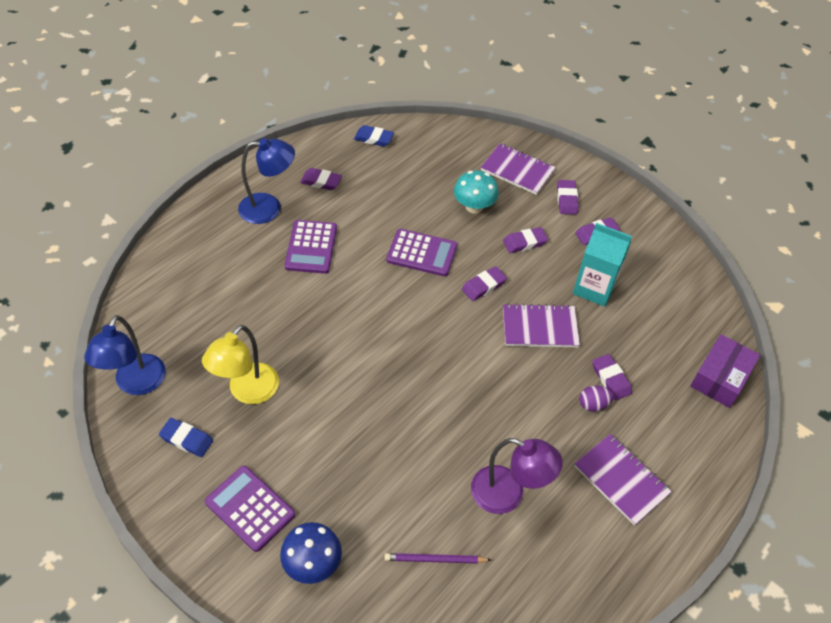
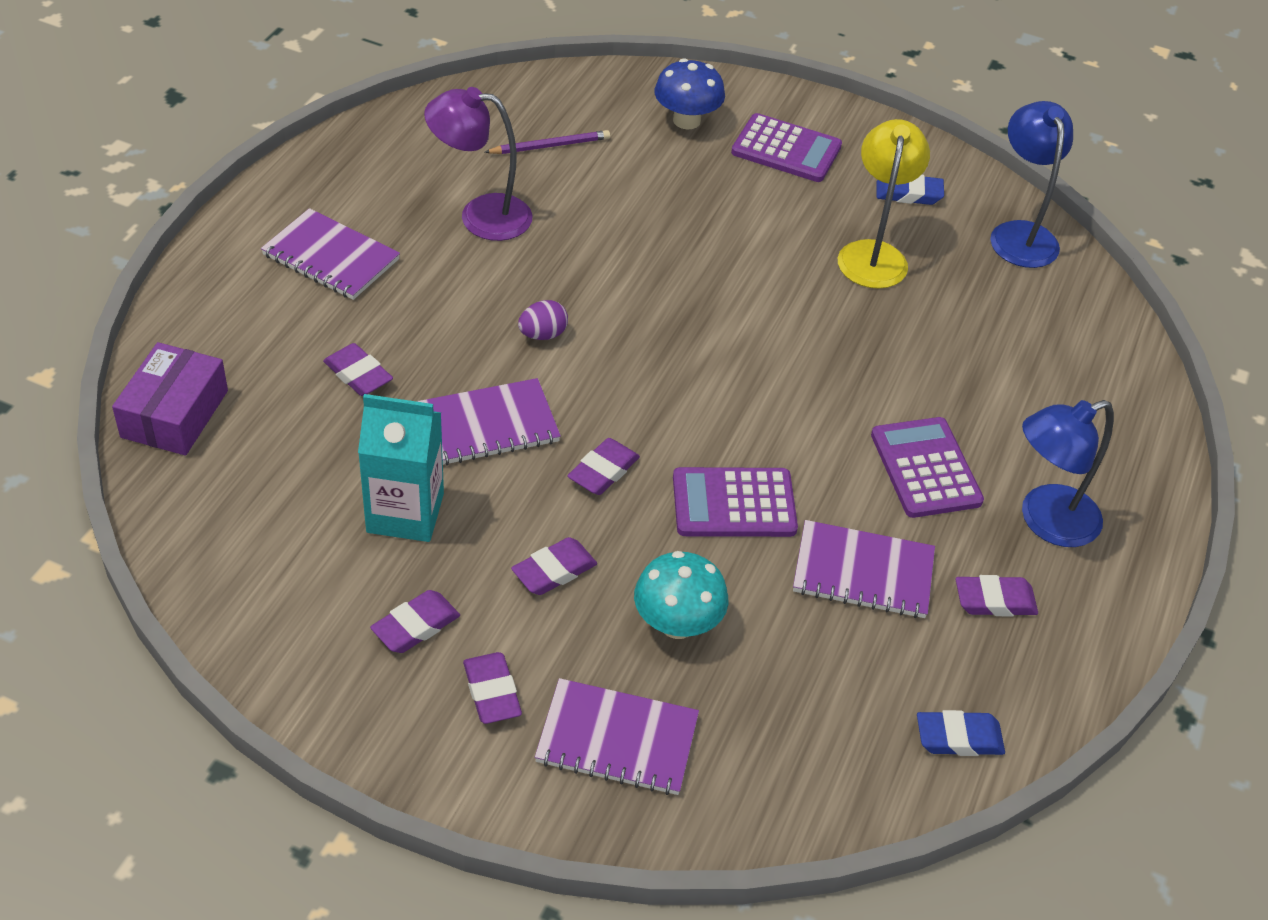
camera: 160 degrees right, 5 degrees down
(375, 207) = (863, 572): none -> purple notebook
(593, 404) = (382, 335): purple egg -> purple egg (543, 334)

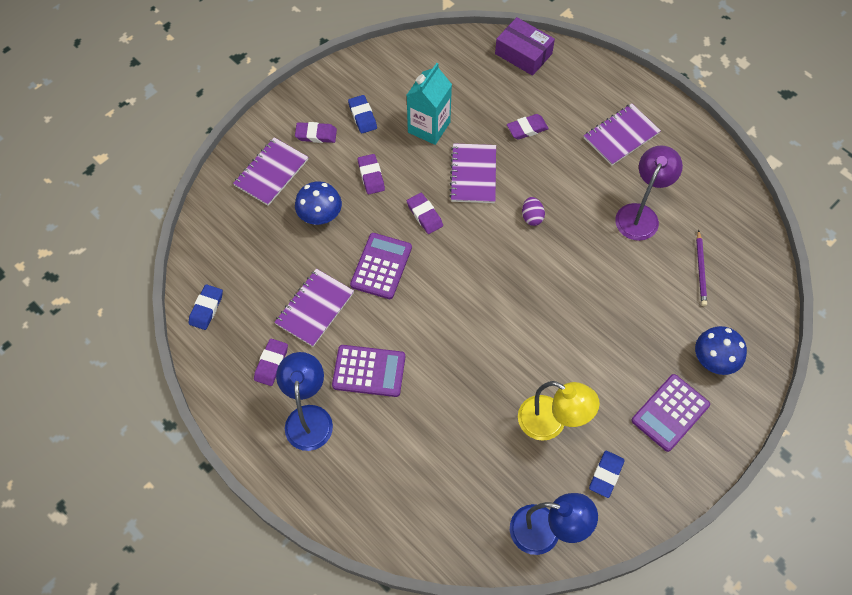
camera: 115 degrees right, 15 degrees up
(415, 626) = (362, 116): purple eraser -> blue eraser
(677, 623) = (320, 216): turquoise mushroom -> blue mushroom

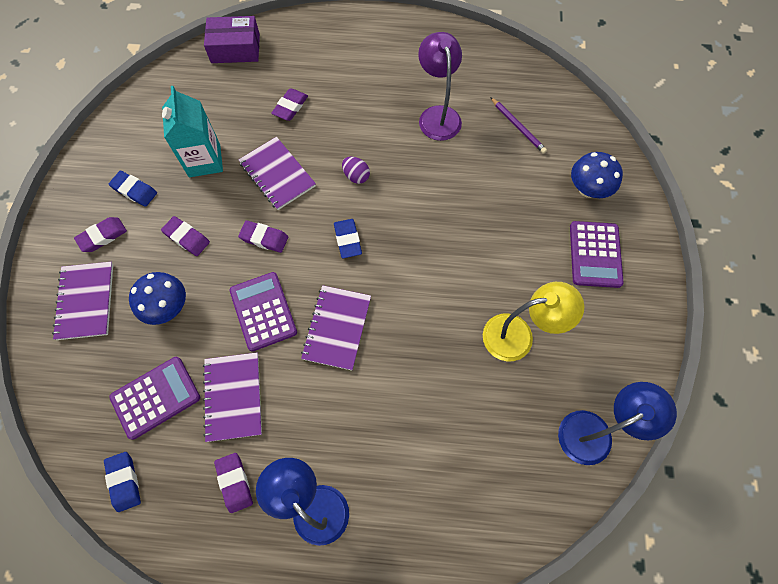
camera: 40 degrees left, 5 degrees up
(369, 371) = (331, 415): purple calculator -> purple calculator (156, 397)
(606, 475) = (595, 343): blue eraser -> blue eraser (347, 240)
(621, 136) = (370, 64): purple notebook -> purple notebook (337, 328)

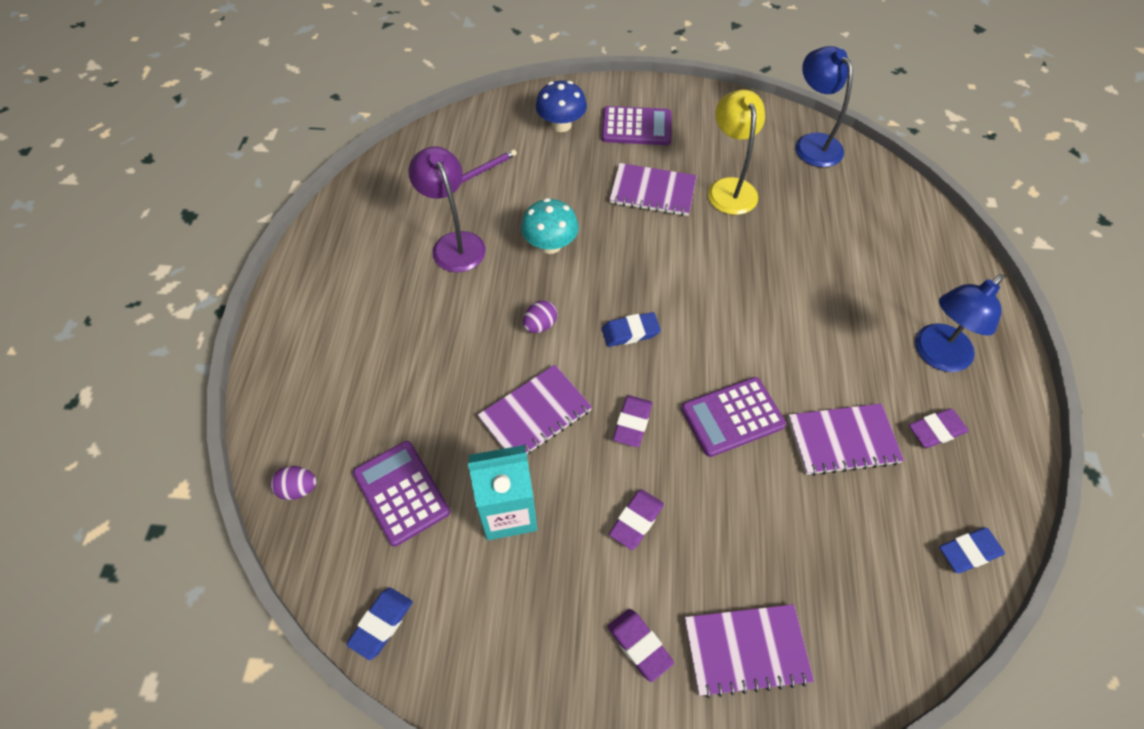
camera: 90 degrees left, 10 degrees down
(134, 190) = (559, 609): blue eraser -> blue eraser (381, 624)
(156, 397) = (862, 530): purple calculator -> purple calculator (401, 492)
(168, 307) = (741, 532): blue mushroom -> none
(235, 48) = (298, 489): purple box -> purple egg
(290, 107) = (423, 405): purple eraser -> none
(337, 328) = (743, 340): purple notebook -> purple notebook (653, 191)
(437, 115) = (454, 243): purple lamp -> purple lamp turned 75 degrees clockwise
(438, 182) = (550, 245): none -> turquoise mushroom

